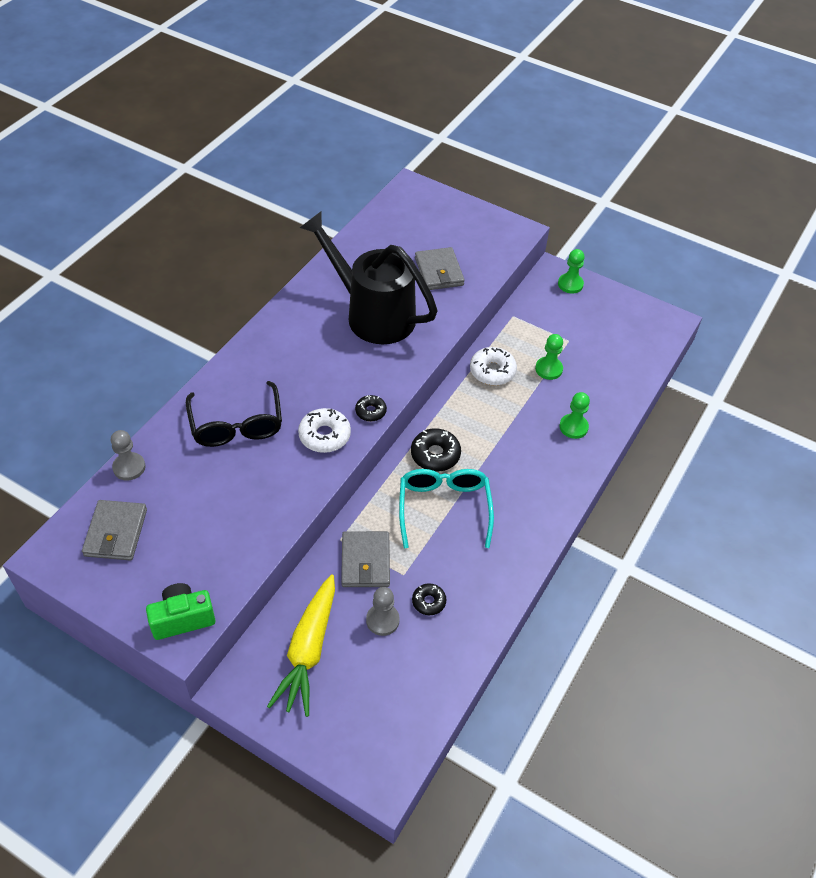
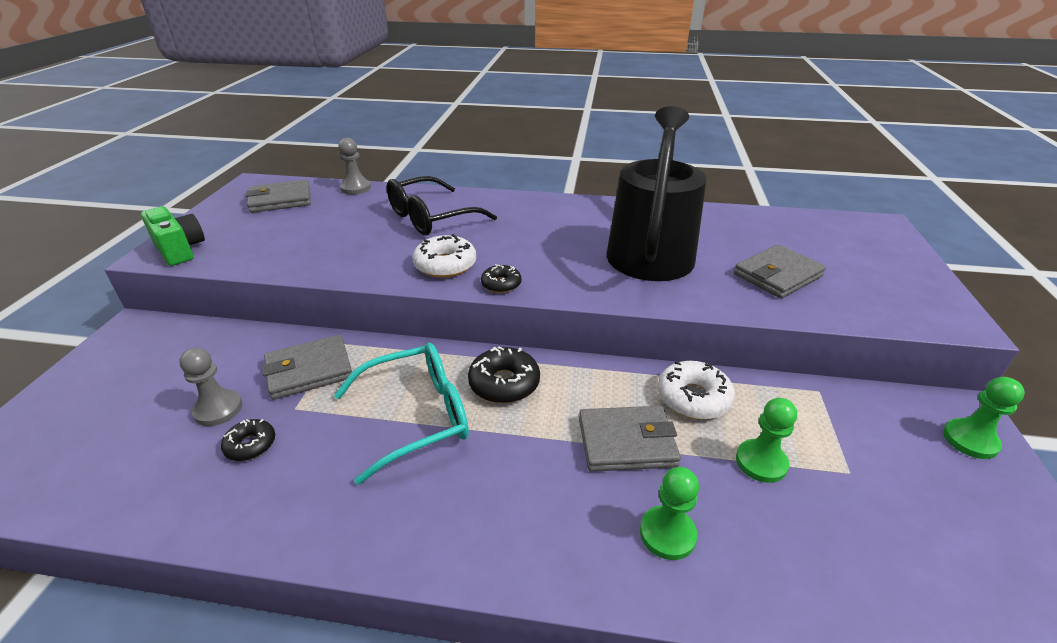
camera: 70 degrees right, 15 degrees down
(308, 650) = (175, 362): yellow carrot -> none
(511, 416) = (626, 442): none -> grey wallet

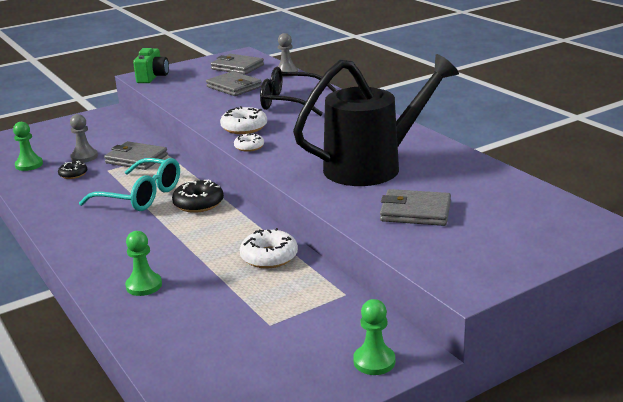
camera: 50 degrees right, 10 degrees down
(501, 284) = (249, 147): black donut -> white donut
(626, 442) = (198, 252): grey wallet -> grey wallet (234, 87)
(761, 462) = (238, 294): green pawn -> green pawn (29, 165)

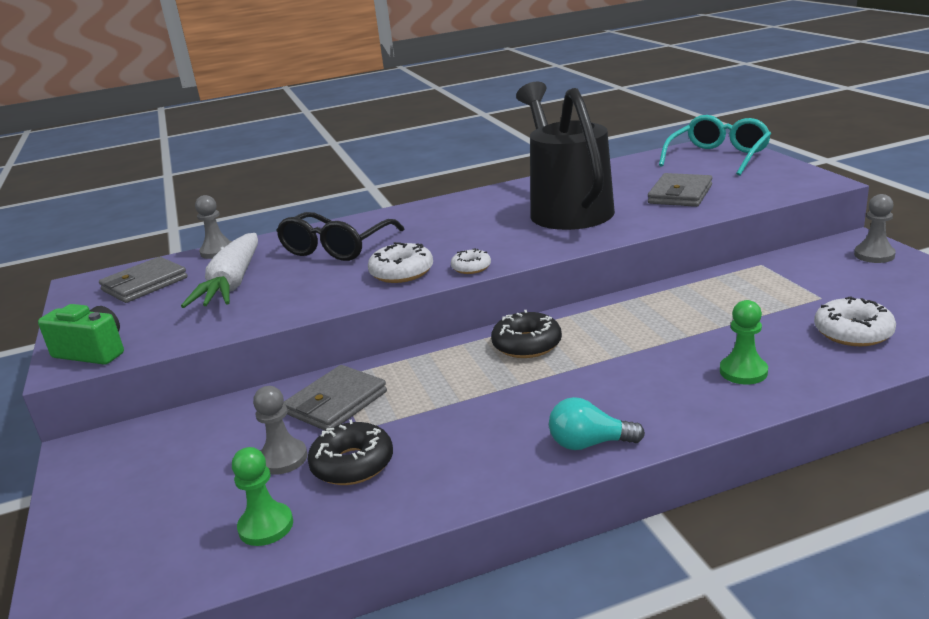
camera: 75 degrees left, 0 degrees up
(70, 235) = (589, 444): none -> turquoise light bulb
(73, 174) = (352, 464): black donut -> black donut, size x1.63
(140, 196) = (479, 390): turquoise glasses -> turquoise glasses (718, 157)
(234, 87) = (232, 284): grey wallet -> white carrot
(269, 257) = (681, 299): white donut -> white donut (853, 332)
(374, 361) = (874, 255): green pawn -> grey pawn

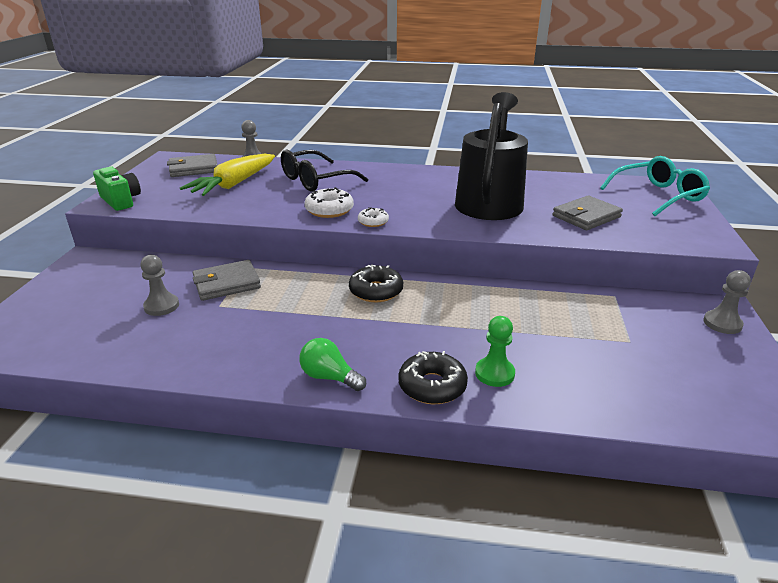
camera: 25 degrees right, 5 degrees up
(232, 284) = (234, 184): white carrot -> yellow carrot
(266, 526) = (107, 343): green pawn -> none
(352, 464) = (189, 326): black donut -> black donut (432, 386)
(589, 444) = (329, 377): turquoise light bulb -> green light bulb
(853, 332) = (619, 380): white donut -> none

